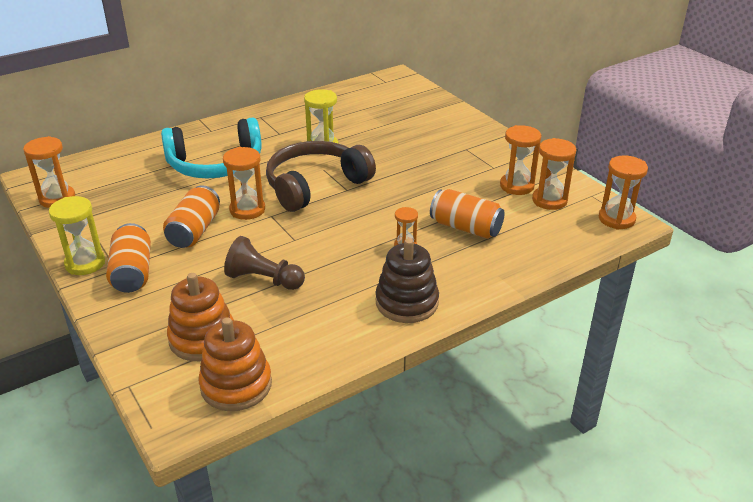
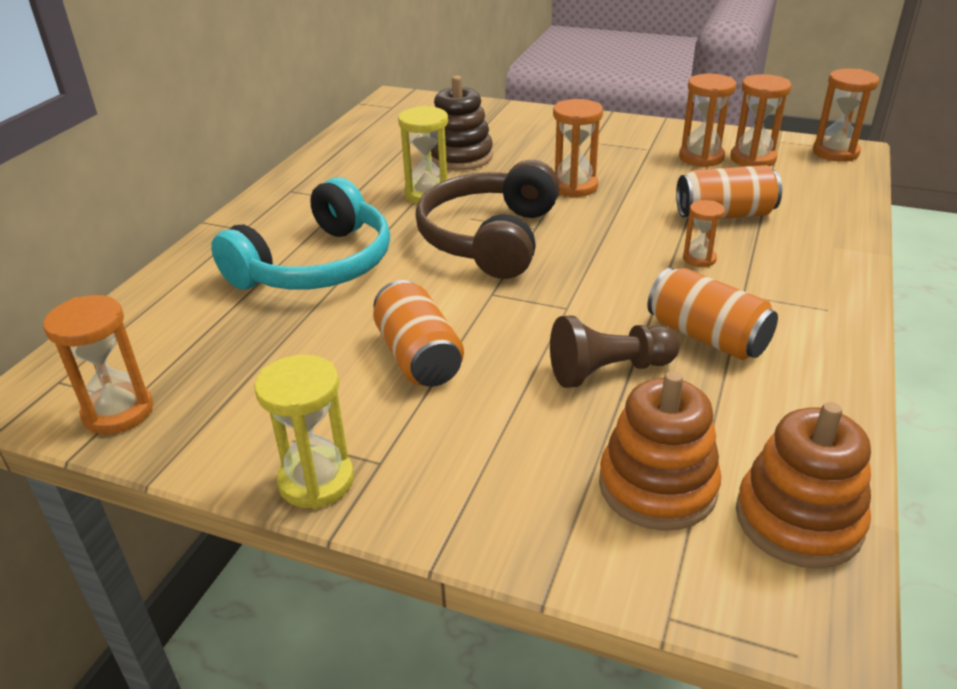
camera: 35 degrees left, 0 degrees up
(132, 272) = (414, 454): orange can -> orange can (707, 337)
(247, 210) = (449, 300): orange hourglass -> orange hourglass (574, 187)
(407, 302) = (803, 315): brown stacking toy -> brown stacking toy (459, 157)

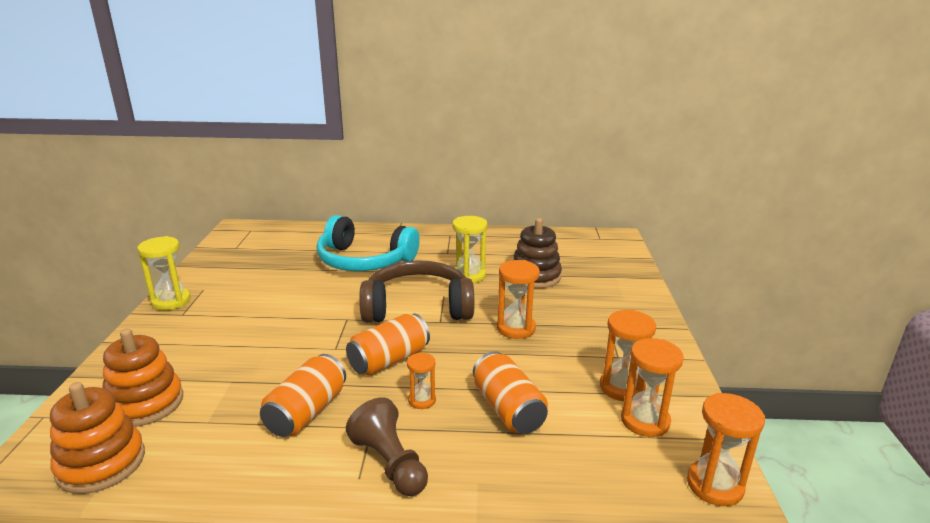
camera: 70 degrees right, 10 degrees down
(118, 412) = (227, 247): orange hourglass -> none
(418, 356) = (274, 307): orange can -> orange can (389, 360)
(608, 371) = (262, 373): brown pawn -> brown pawn (390, 463)

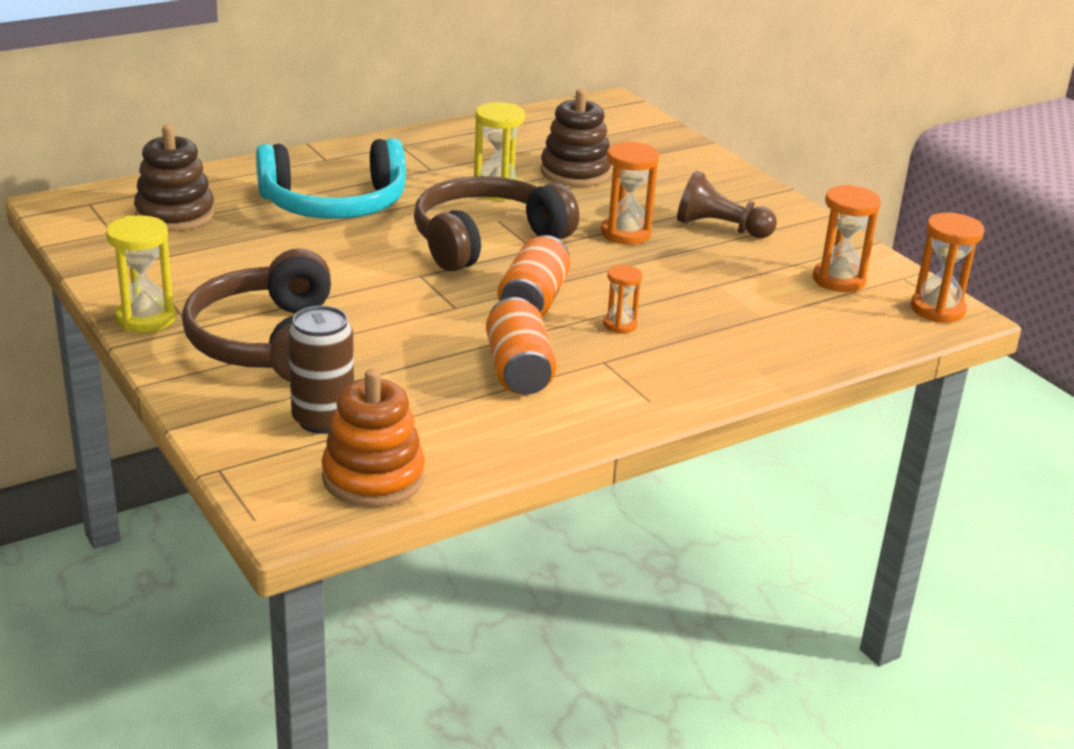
camera: 35 degrees left, 5 degrees up
(145, 403) = (323, 420): orange stacking toy -> brown can
(202, 337) = (268, 343): none -> brown headphones
(278, 246) = (175, 215): none -> brown stacking toy
(390, 463) = (662, 381): brown pawn -> brown pawn (720, 228)
(508, 409) = (711, 307): orange can -> none
(622, 387) = (790, 259): orange hourglass -> none

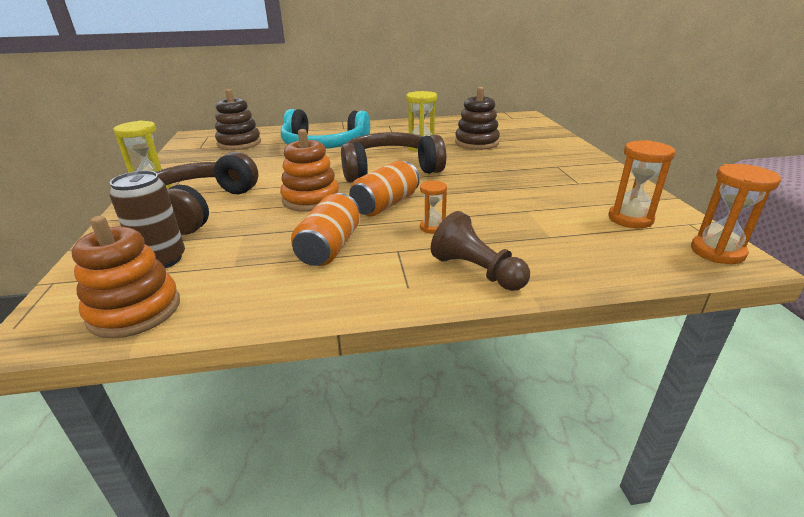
camera: 25 degrees right, 0 degrees up
(422, 307) = (311, 199): none -> orange stacking toy
(625, 233) = (483, 174): orange hourglass -> none
(720, 228) = (552, 178): brown pawn -> brown pawn (476, 271)

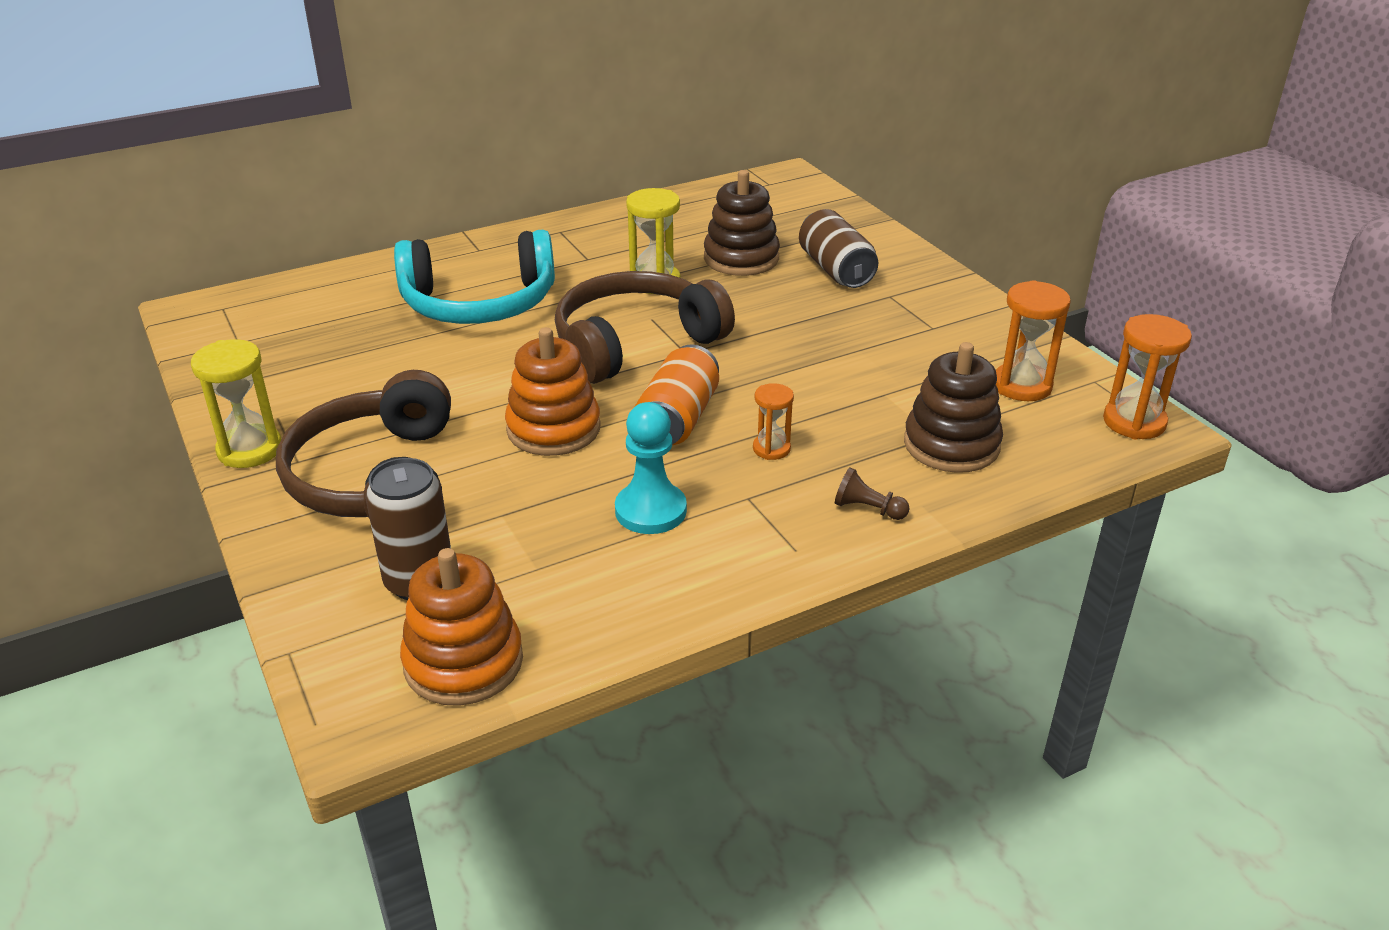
camera: 20 degrees left, 5 degrees up
(239, 143) = (309, 319): brown stacking toy -> brown stacking toy (951, 445)
(330, 247) = (650, 511): orange can -> turquoise pawn
(476, 271) = (867, 509): brown pawn -> brown pawn, size x0.55
(529, 152) = (835, 270): none -> brown can

